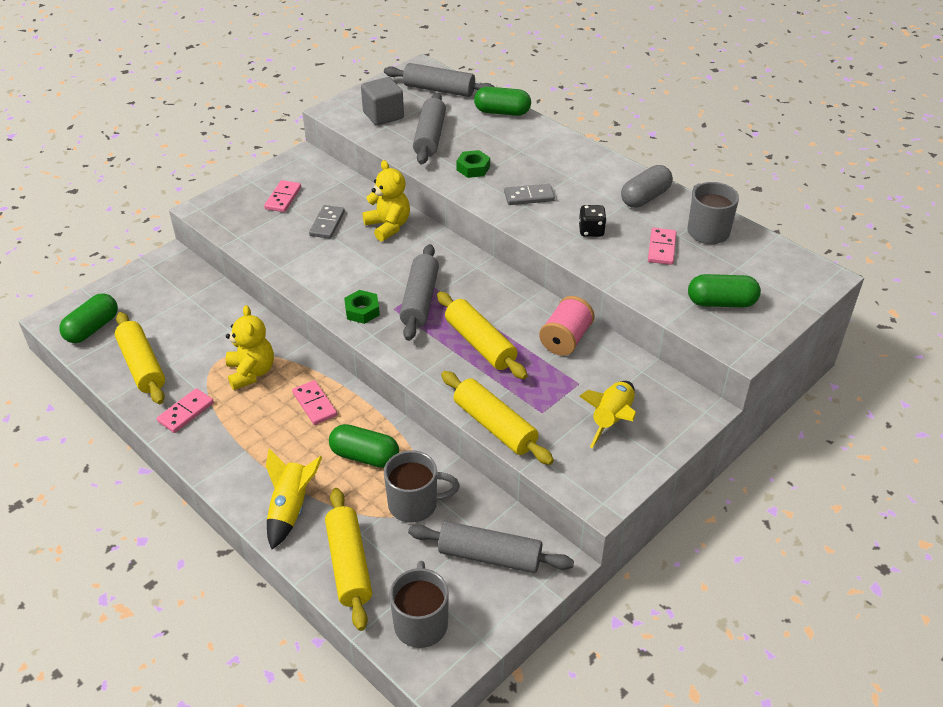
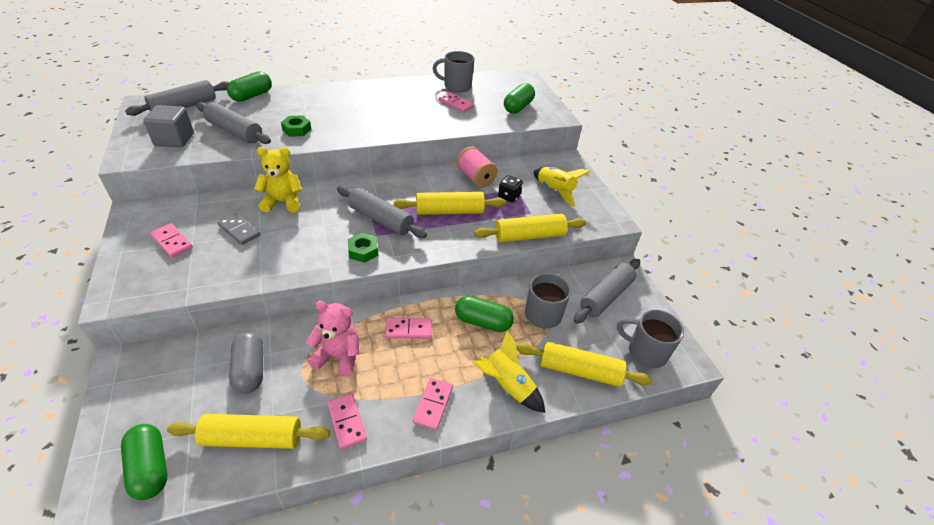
camera: 65 degrees left, 0 degrees up
(236, 461) = (433, 404): none -> pink domino
(251, 372) = (338, 356): yellow teddy bear -> pink teddy bear
(364, 456) = (483, 322): green capsule -> green capsule turned 60 degrees clockwise
(529, 196) = (355, 123): grey domino -> none
(591, 231) = (415, 117): black dice -> black dice (509, 196)
(645, 197) = (405, 89): grey capsule -> grey capsule (250, 370)

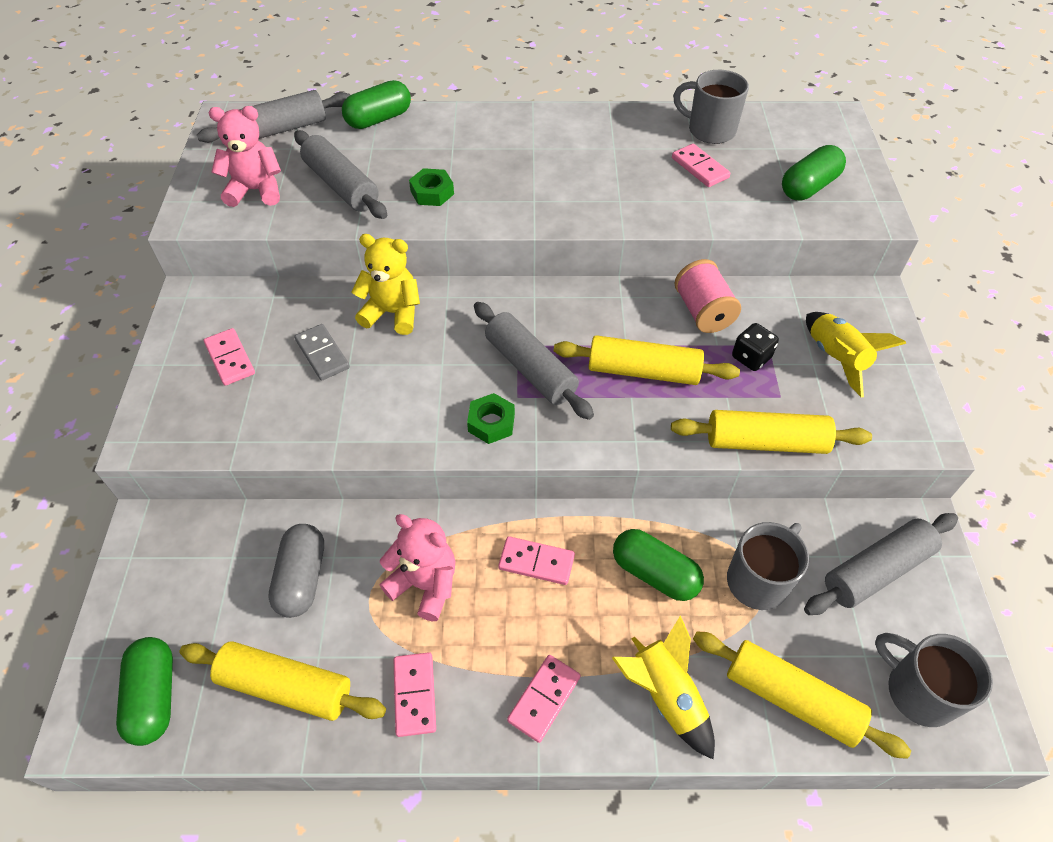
camera: 20 degrees right, 10 degrees up
(174, 139) = (256, 190): grey cube -> pink teddy bear

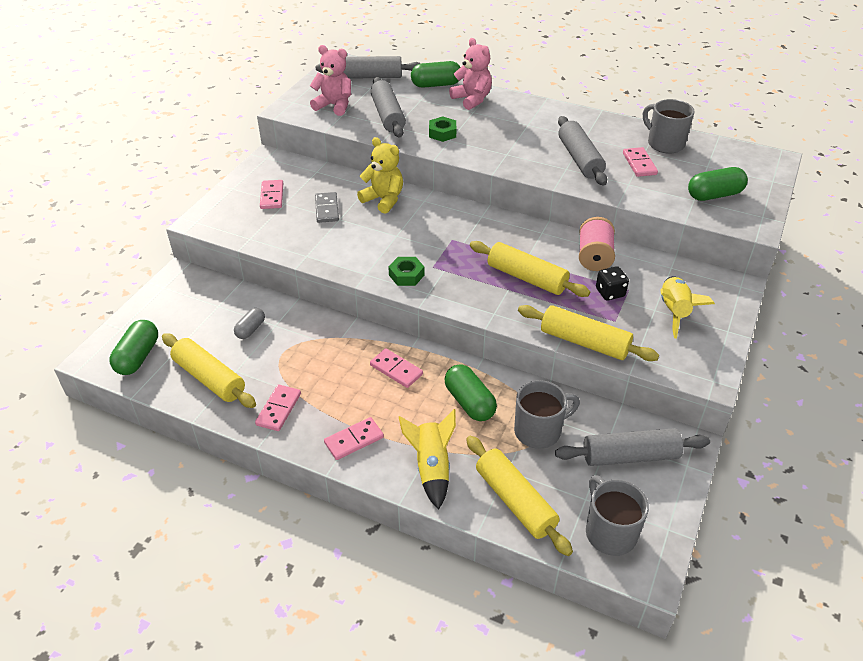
camera: 25 degrees right, 10 degrees down
(302, 578) = (250, 329): grey capsule -> grey capsule, size x0.62
(425, 584) = (320, 357): pink teddy bear -> pink teddy bear (472, 99)
(530, 368) = (451, 254): grey rolling pin -> grey rolling pin (580, 159)

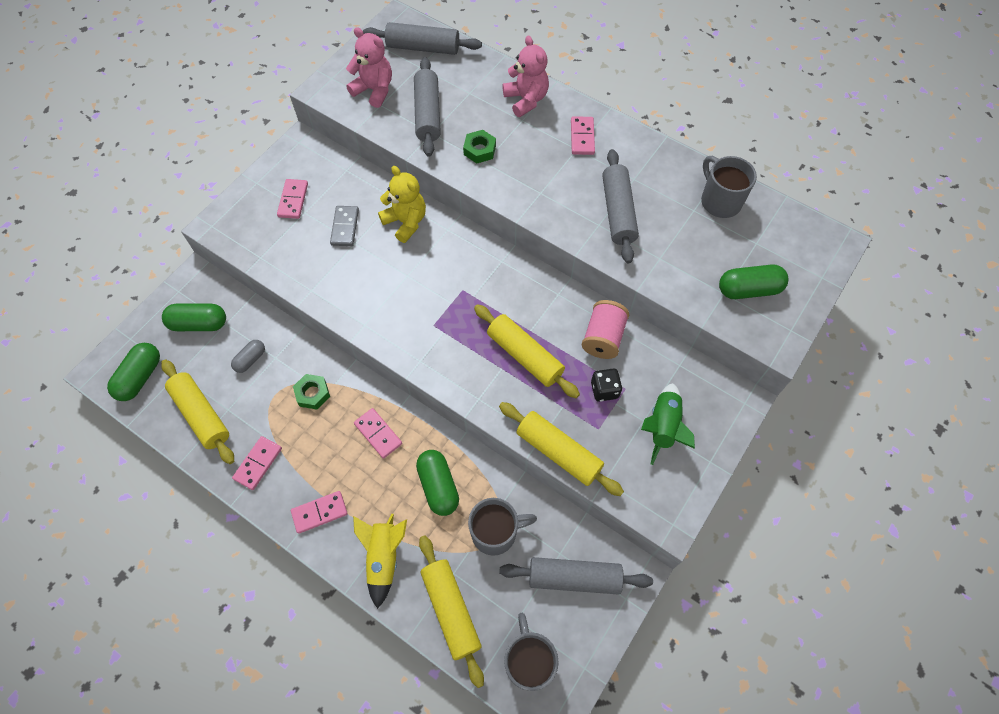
camera: 10 degrees right, 20 degrees up
(406, 275) = (404, 333): green nut -> green nut (312, 393)
(436, 85) = (492, 70): green capsule -> green capsule (199, 324)
(639, 164) = (681, 229): pink domino -> pink domino (582, 137)
(674, 311) = (663, 426): yellow rocket -> green rocket

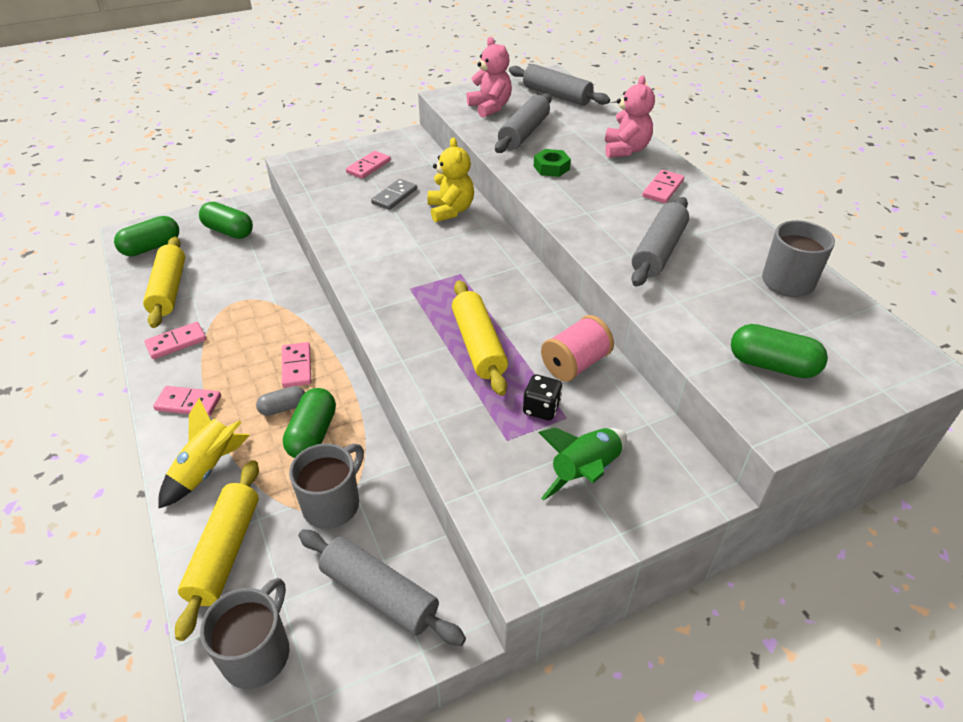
camera: 30 degrees right, 20 degrees down
(250, 359) = (244, 269): grey capsule -> grey capsule (283, 408)
(312, 393) = (269, 313): green nut -> none
(495, 532) = (333, 503): grey mug -> grey mug turned 75 degrees counterclockwise
(558, 452) = (445, 440): yellow rolling pin -> none

